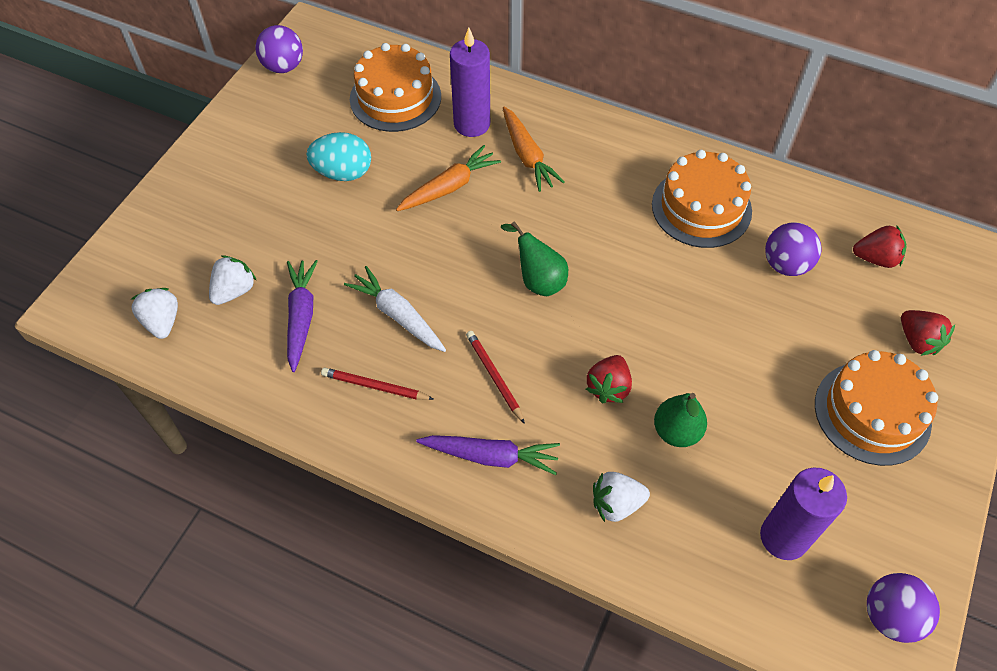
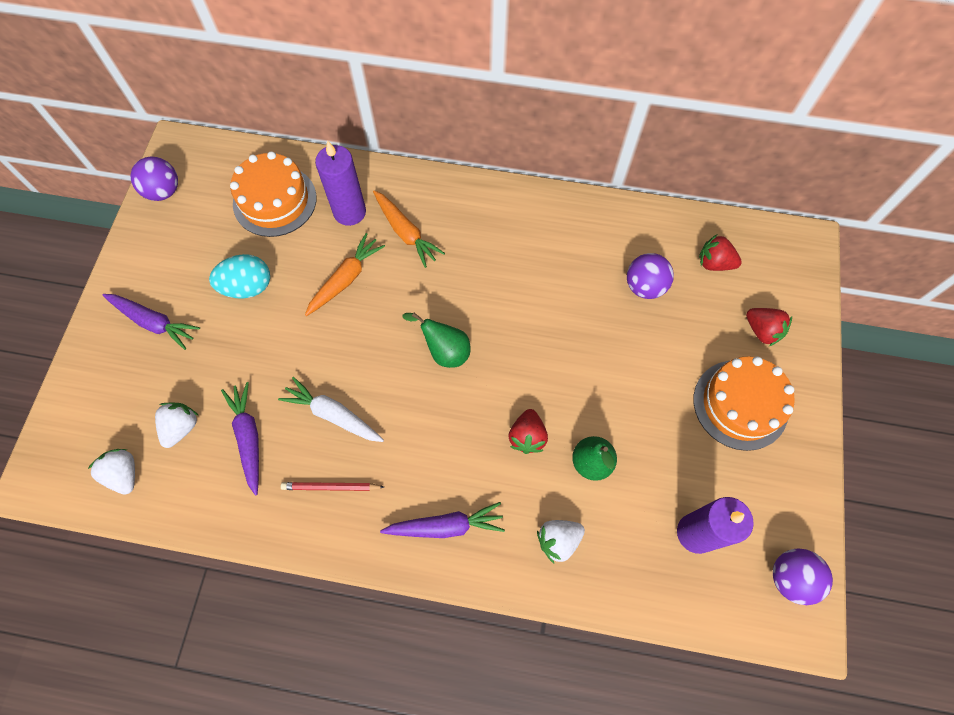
camera: 15 degrees left, 10 degrees up
(237, 185) = (154, 322): none -> purple carrot
(494, 376) = (430, 451): red pencil -> none
(701, 208) = (564, 249): orange cake -> none
(875, 258) = (714, 263): red strawberry -> red strawberry turned 150 degrees counterclockwise

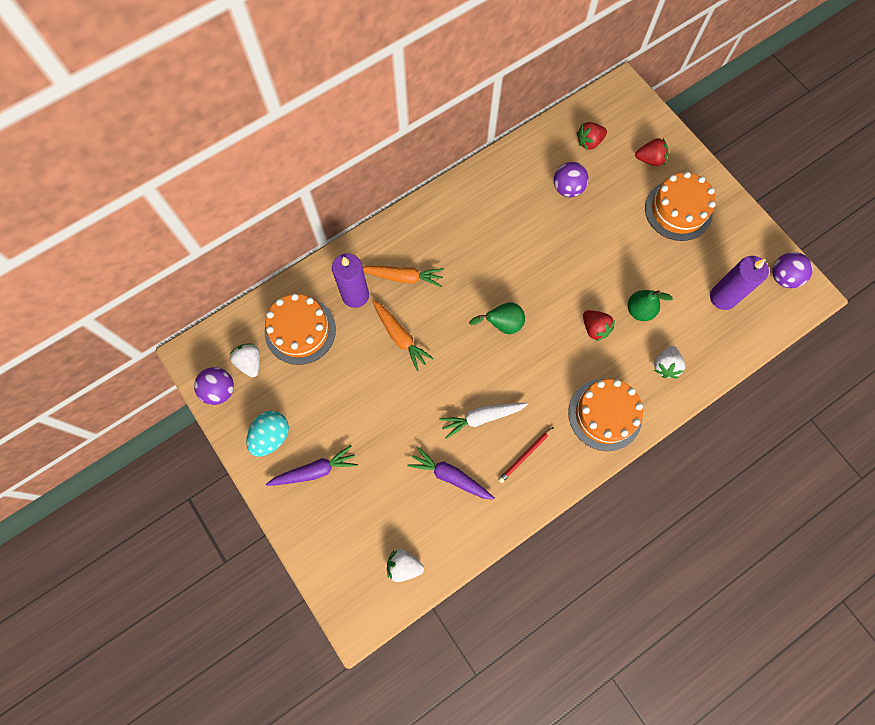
camera: 45 degrees left, 5 degrees up
(181, 427) = (405, 509): white strawberry -> white strawberry (250, 362)
(247, 287) = (347, 396): turquoise egg -> turquoise egg (271, 436)
(346, 279) = (400, 337): orange carrot -> orange carrot turned 150 degrees clockwise
(446, 526) = (605, 414): purple carrot -> orange cake

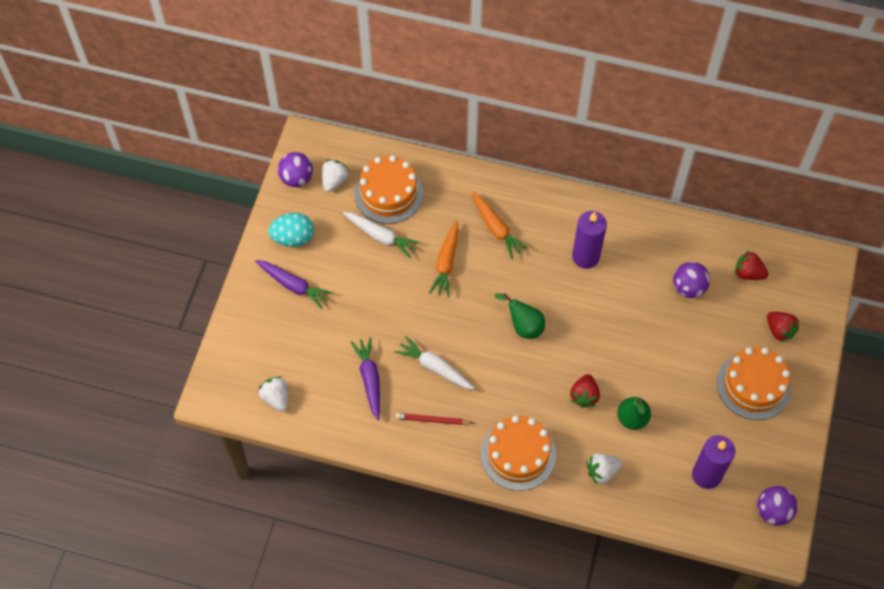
camera: 50 degrees right, 10 degrees down
(333, 367) = (381, 236): none -> white carrot
(355, 295) = (450, 208): purple candle -> purple candle (585, 257)

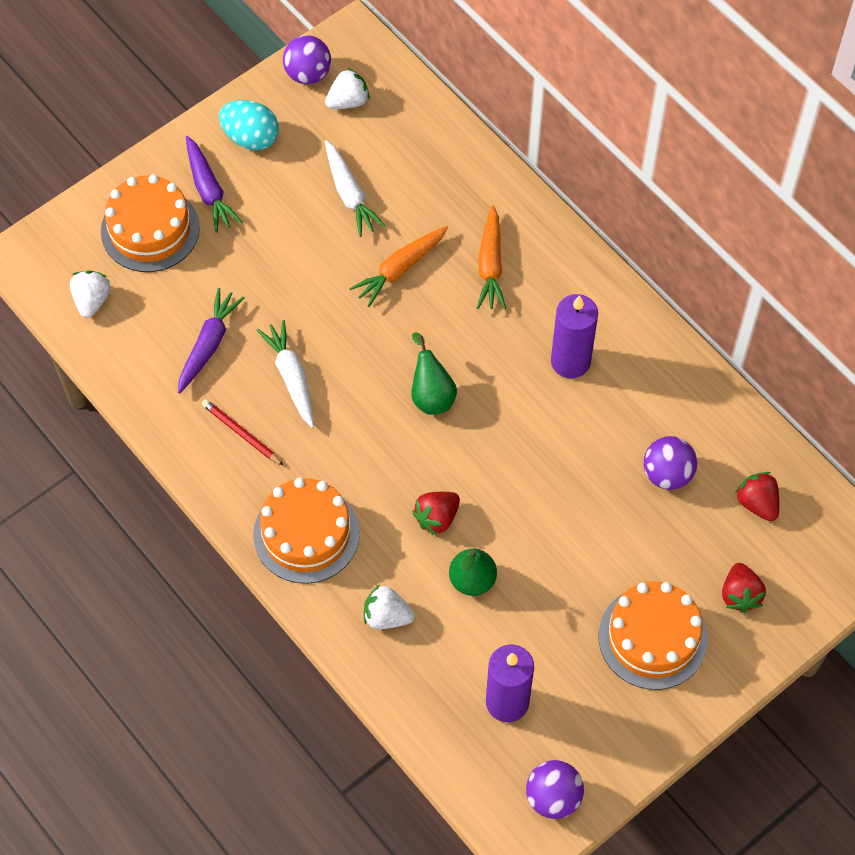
camera: 35 degrees right, 0 degrees up
(388, 193) = (398, 151): orange cake -> orange cake (150, 229)

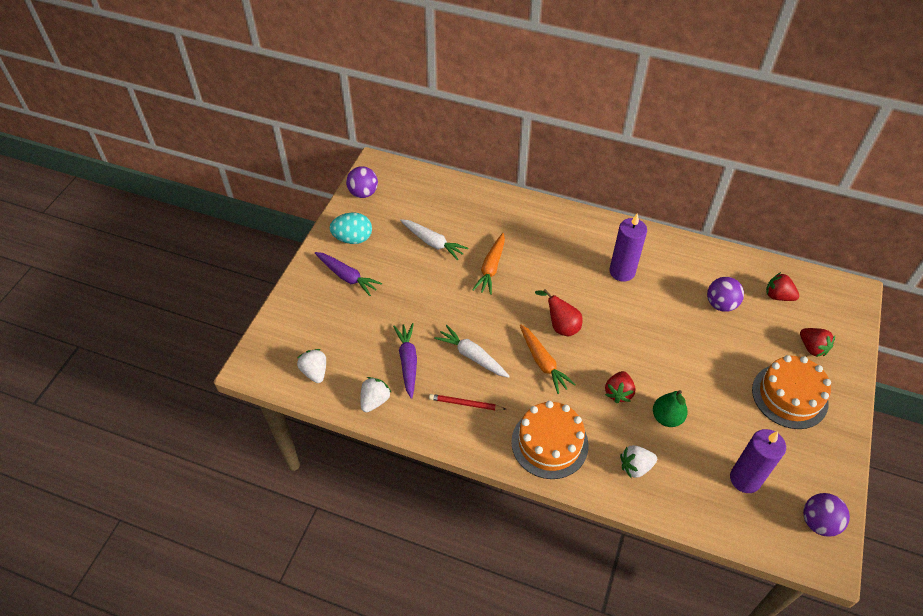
camera: 30 degrees left, 10 degrees down
(150, 229) = (325, 314): orange cake -> none
(348, 101) = (396, 197): white strawberry -> white strawberry (375, 400)
(431, 395) = (561, 326): green pear -> red pear
(490, 265) = (539, 243): orange carrot -> orange carrot (543, 362)

